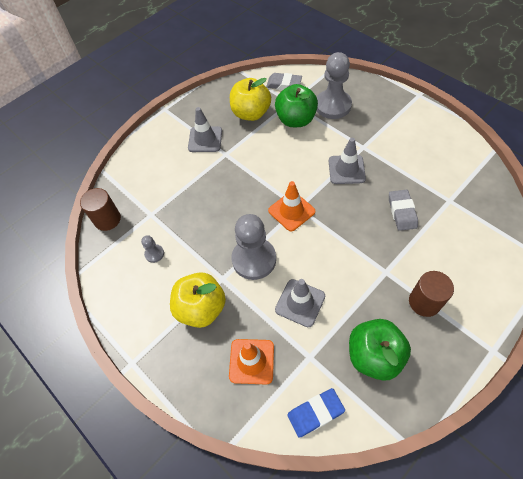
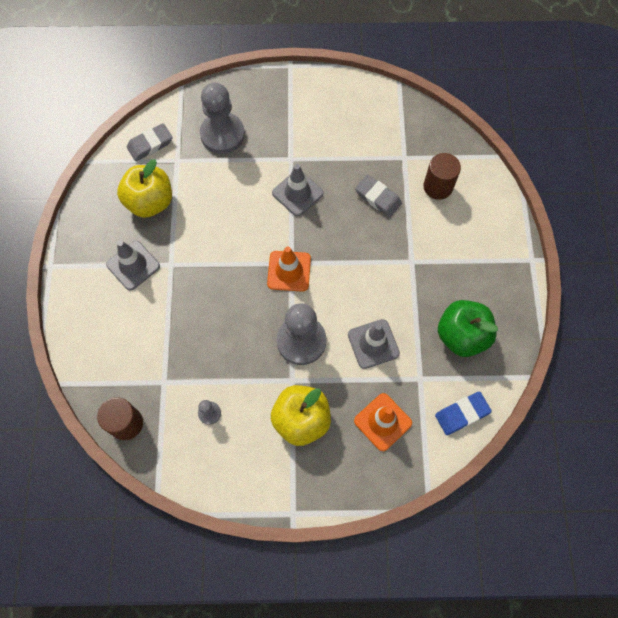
camera: 50 degrees left, 10 degrees up
(296, 120) = (202, 176): green apple -> none
(315, 413) = (462, 414): blue eraser -> blue eraser turned 45 degrees clockwise
(424, 302) = (459, 262): brown cylinder -> brown cylinder (438, 186)

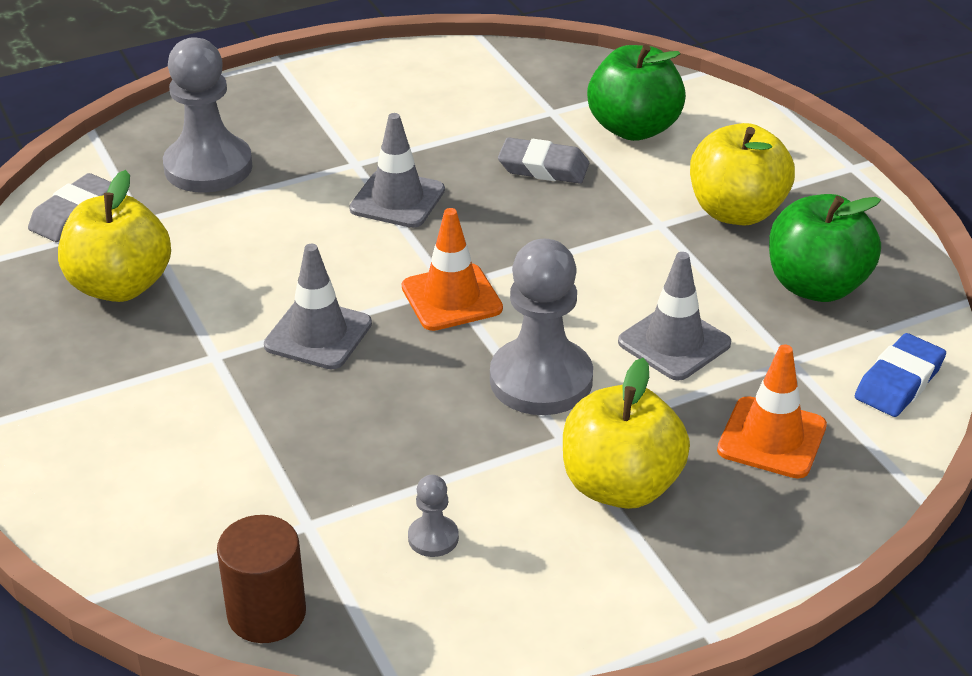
camera: 25 degrees left, 30 degrees down
(133, 265) = (138, 379): grey traffic cone -> grey traffic cone (318, 334)
(438, 186) = (633, 129): brown cylinder -> green apple
(454, 268) = (736, 212): none -> yellow apple

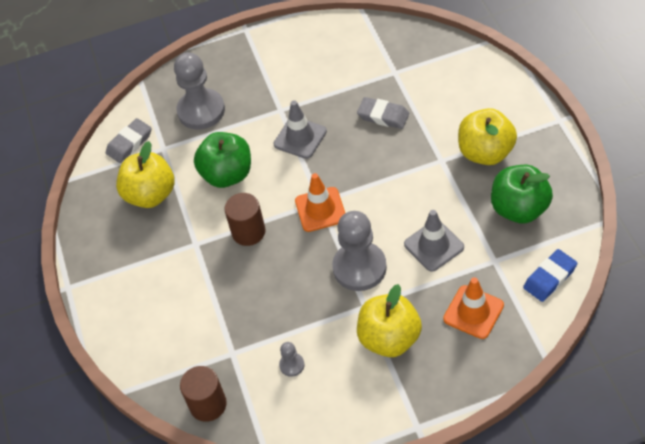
camera: 15 degrees right, 15 degrees up
(318, 334) = (248, 232): grey traffic cone -> brown cylinder
(633, 129) = (439, 87): green apple -> green apple (227, 174)

